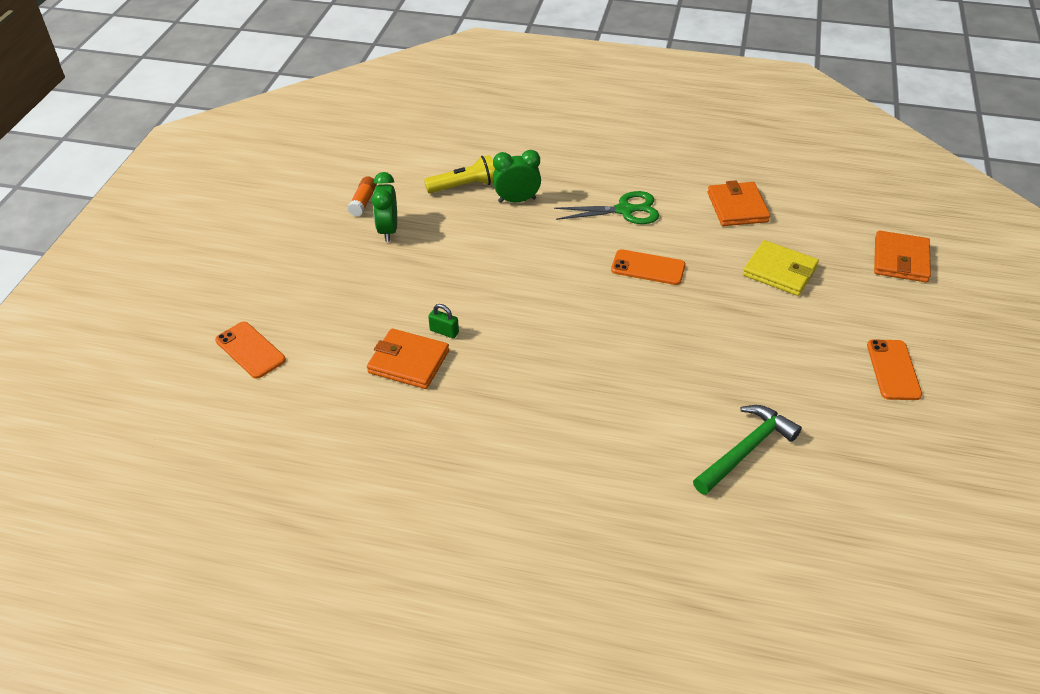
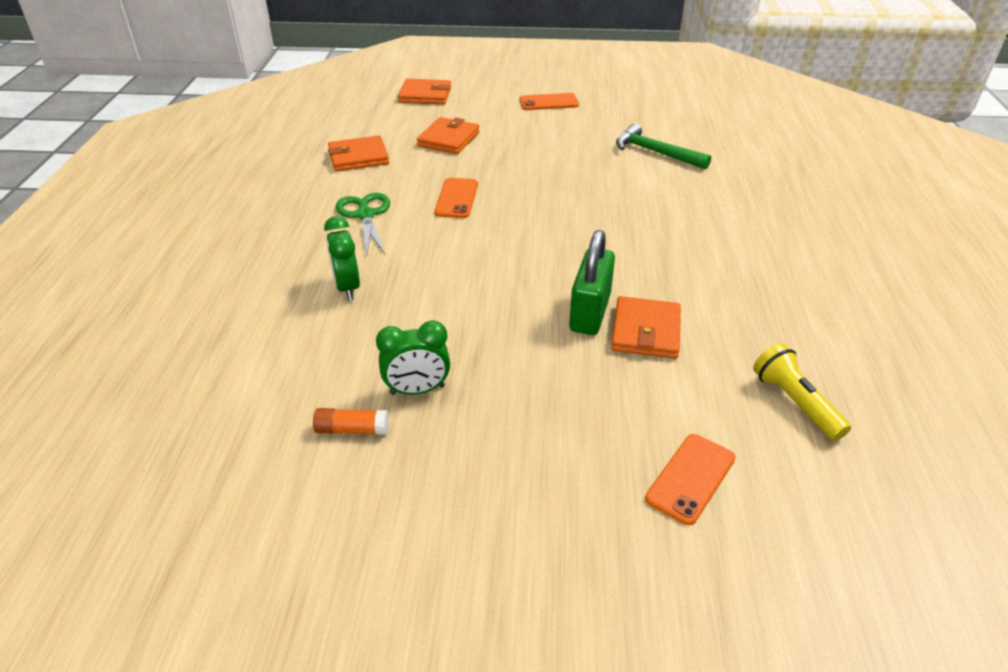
camera: 100 degrees left, 5 degrees down
(444, 331) = (590, 313): green padlock -> green padlock, size x2.23
(464, 186) = (316, 334): yellow flashlight -> yellow flashlight (795, 402)
(780, 271) = (448, 139): yellow wallet -> orange wallet

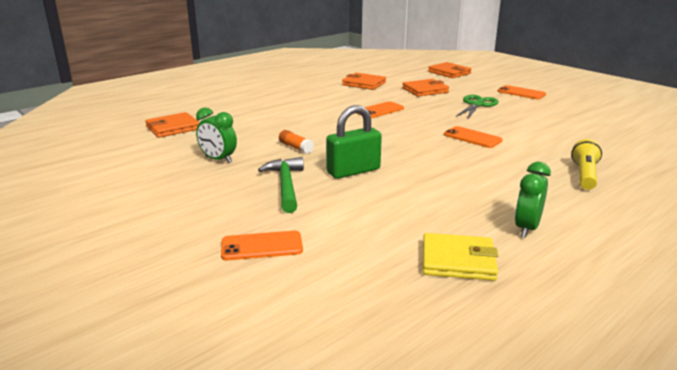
camera: 45 degrees right, 15 degrees down
(347, 287) = (264, 120): green clock -> green clock (526, 228)
(352, 429) = (170, 159): orange glue stick -> orange glue stick (296, 147)
(365, 215) = (323, 102): green scissors -> green scissors (477, 105)
(611, 197) = (472, 138): none -> orange phone
(646, 331) = (367, 190): orange wallet -> orange wallet (173, 128)
(655, 152) = (549, 130): green hammer -> green hammer (286, 185)
(795, 402) = (389, 255): yellow flashlight -> yellow flashlight (584, 175)
(843, 369) = (458, 260): none -> yellow wallet

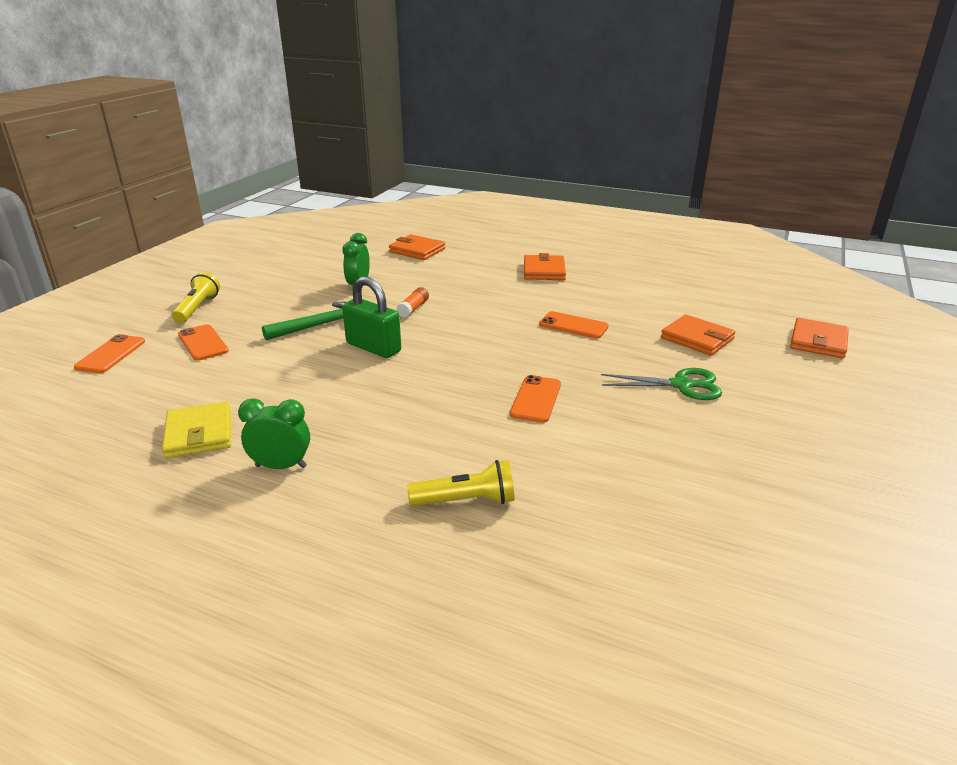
camera: 65 degrees right, 5 degrees up
(161, 243) = (198, 308): none -> yellow flashlight
(364, 84) = (667, 297): orange wallet -> orange wallet (544, 271)
(521, 93) = (799, 415): orange phone -> orange phone (111, 354)

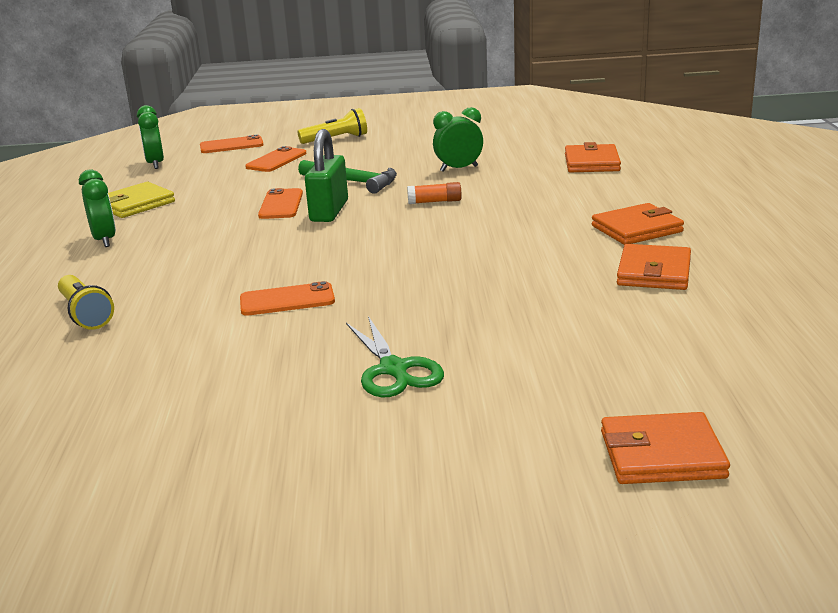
camera: 65 degrees right, 5 degrees down
(85, 404) = (155, 164): none -> green clock
(573, 326) = (490, 279): orange phone -> orange phone (281, 204)
(697, 338) = (548, 357): orange wallet -> orange wallet (654, 272)

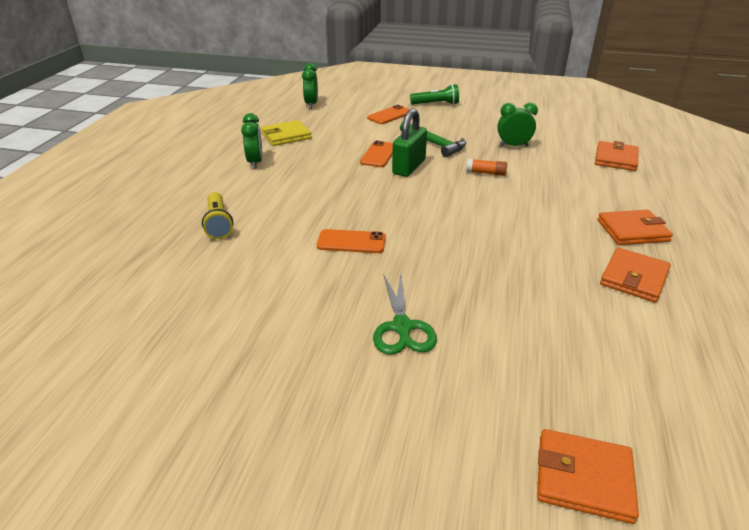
camera: 15 degrees right, 10 degrees up
(231, 145) = (365, 97): orange phone -> none
(336, 139) = (436, 104): yellow flashlight -> green flashlight

